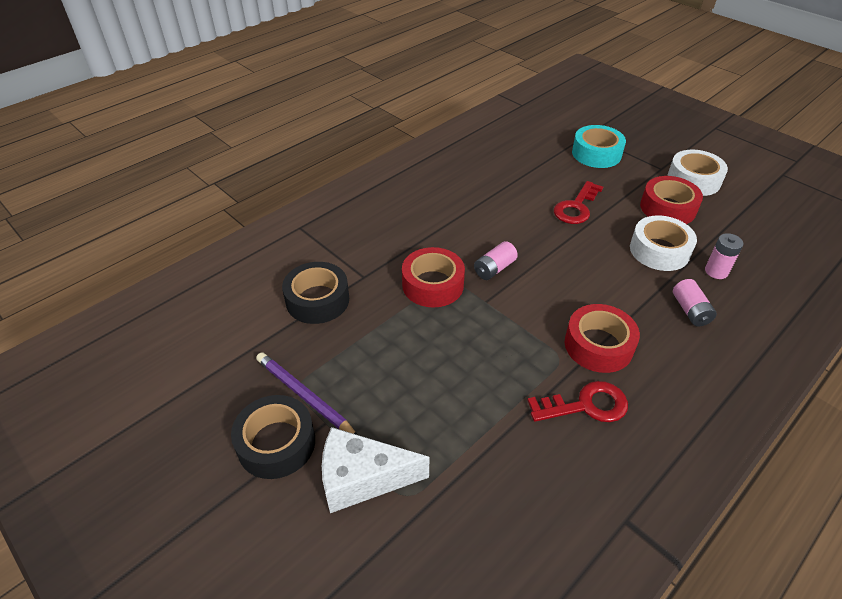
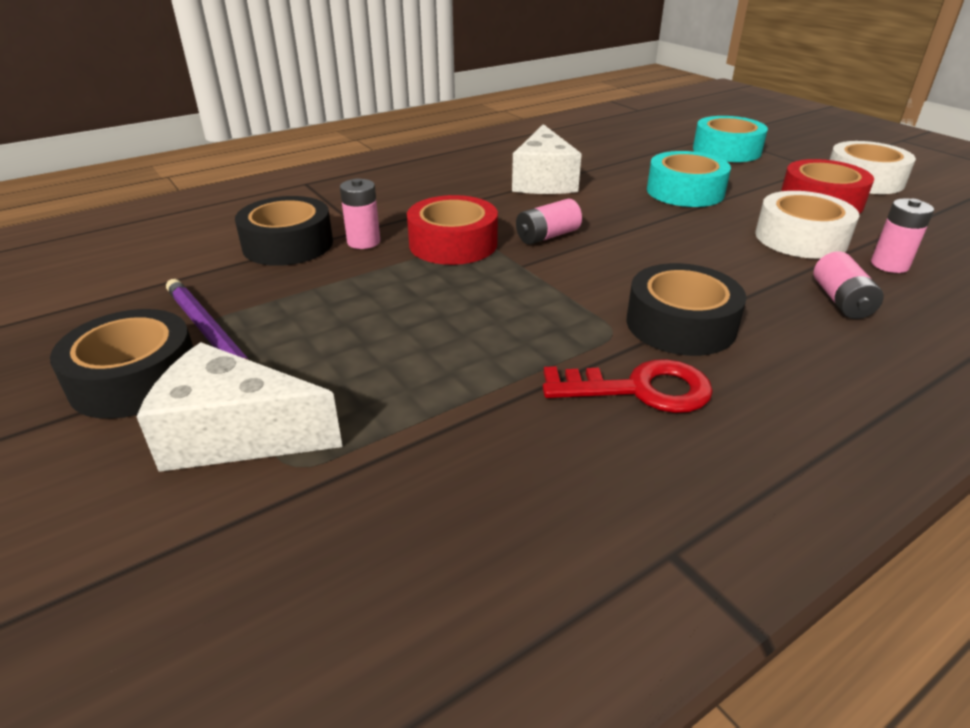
camera: 10 degrees right, 10 degrees down
(370, 290) = (363, 242): none -> pink battery
(475, 206) = (543, 181): none -> white cheese
(576, 207) = (685, 191): red key -> turquoise tape
(598, 345) = (680, 324): red tape -> black tape

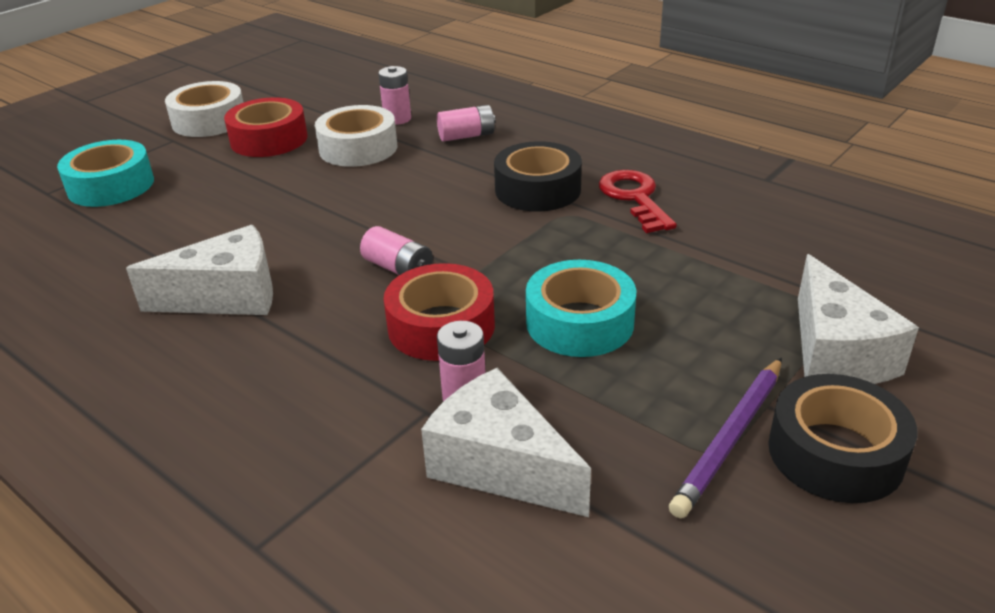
camera: 105 degrees left, 0 degrees up
(288, 244) = (500, 465): black tape -> white cheese
(685, 191) = (252, 203): turquoise tape -> turquoise tape (579, 322)

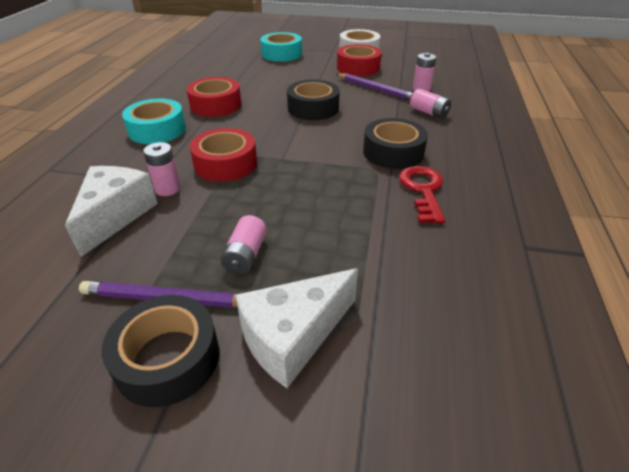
camera: 60 degrees right, 5 degrees up
(227, 296) = (216, 105): white cheese -> red tape
(353, 211) = (313, 108): none -> black tape
(358, 148) = (376, 89): white tape -> purple pencil
(398, 269) = (269, 136): pink battery -> pink battery (246, 255)
(579, 322) = (257, 207): turquoise tape -> turquoise tape (157, 130)
(634, 198) = (423, 190): red key -> red key turned 45 degrees counterclockwise

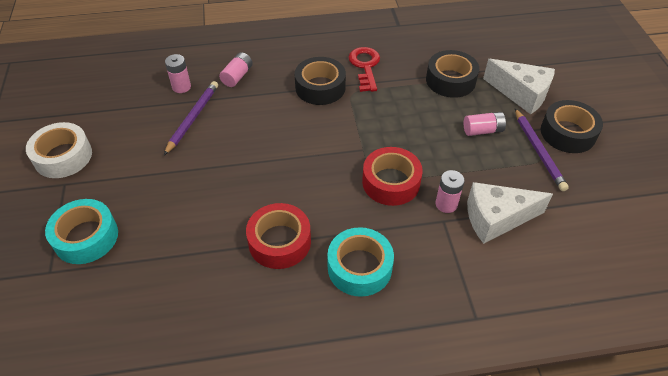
camera: 110 degrees left, 10 degrees up
(313, 108) = (257, 155): black tape -> black tape (450, 80)
(358, 68) = (129, 145): red tape -> none
(423, 190) = (365, 66): red key -> red key turned 105 degrees clockwise

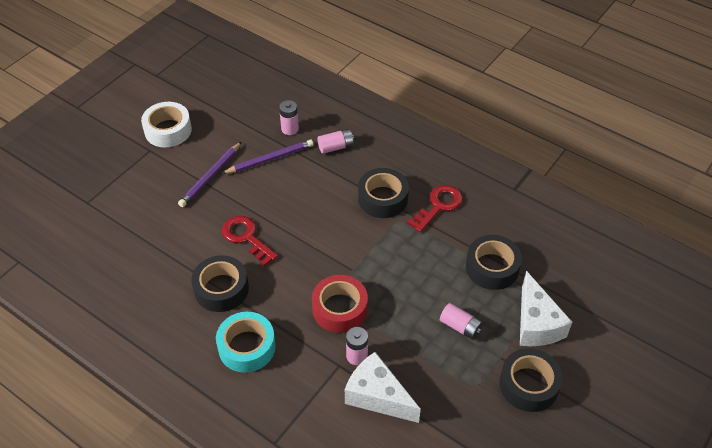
camera: 45 degrees right, 0 degrees up
(86, 237) = (125, 196): turquoise tape -> none
(249, 188) = (246, 237): none -> red key
(279, 242) = (221, 289): red tape -> black tape
(538, 151) = (482, 378): purple pencil -> purple pencil (210, 176)

